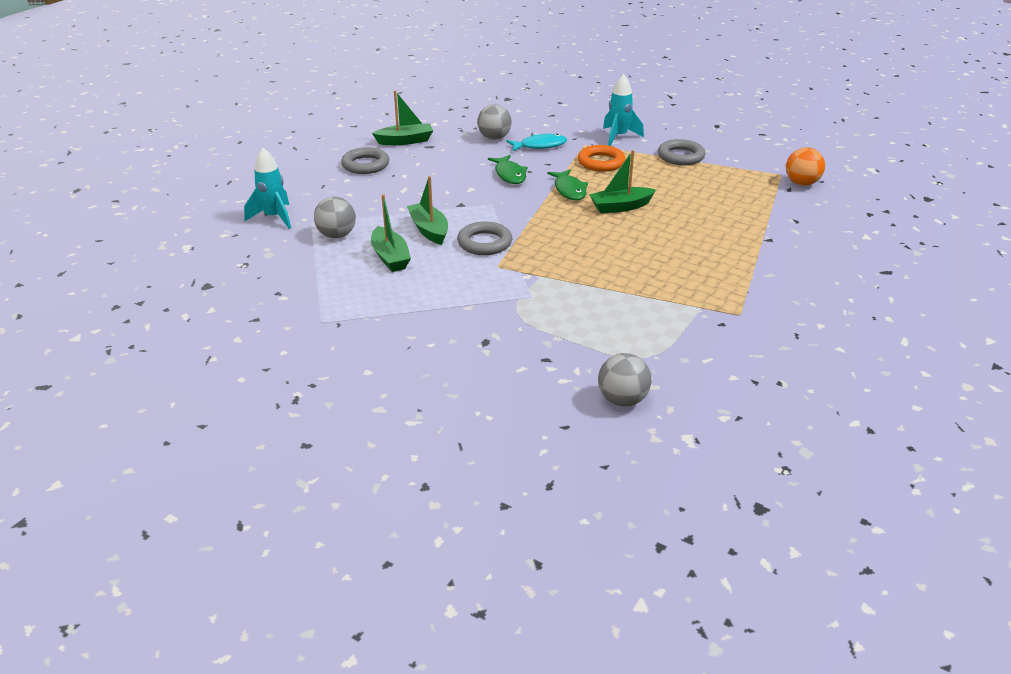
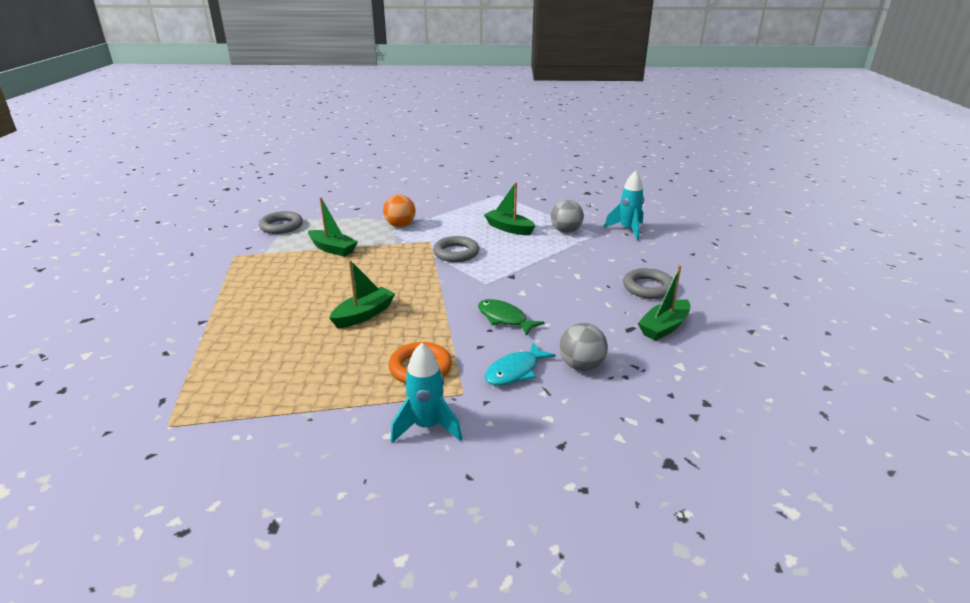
camera: 150 degrees right, 5 degrees down
(429, 230) = (508, 250): green boat -> green boat (332, 249)
(569, 190) = (428, 318): green fish -> none
(622, 400) = (304, 203): grey ball -> none
(681, 156) = (320, 415): grey ring -> grey ring (281, 226)
(801, 183) = (140, 417): orange ball -> orange ball (400, 225)

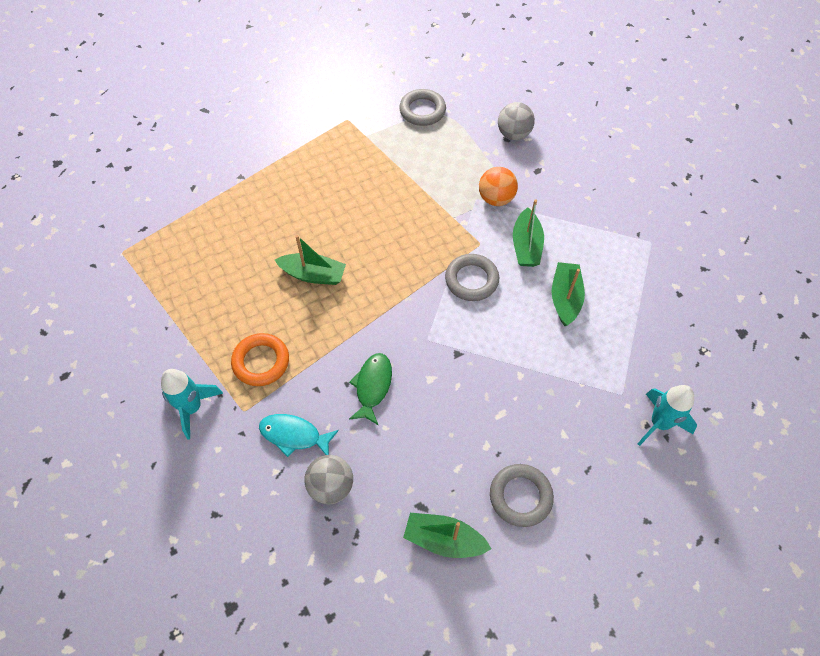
camera: 60 degrees right, 30 degrees up
(332, 249) = (407, 178): green boat -> green boat (526, 246)
(566, 231) = (602, 357): grey ball -> grey ball (513, 134)

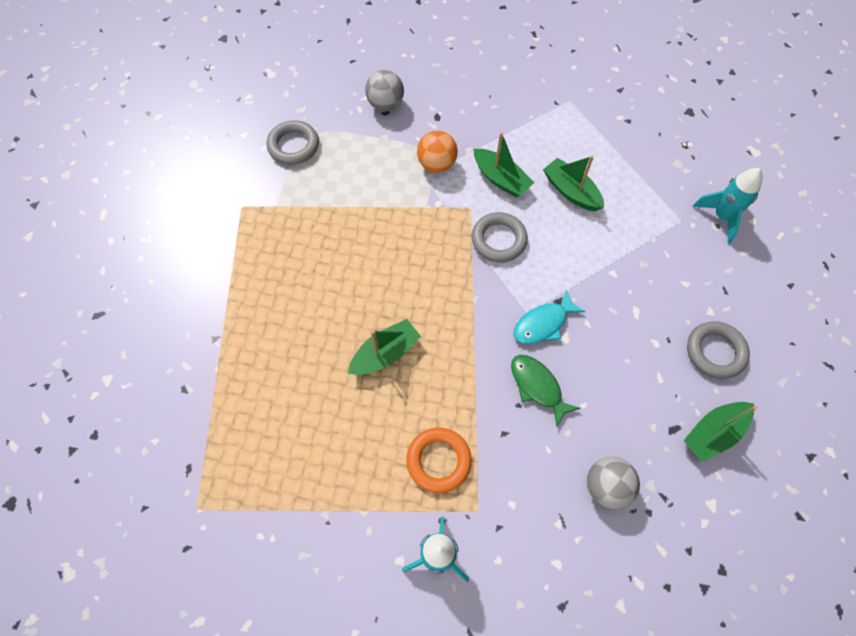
camera: 50 degrees left, 5 degrees up
(294, 435) = (535, 483): turquoise fish -> turquoise fish (543, 324)

